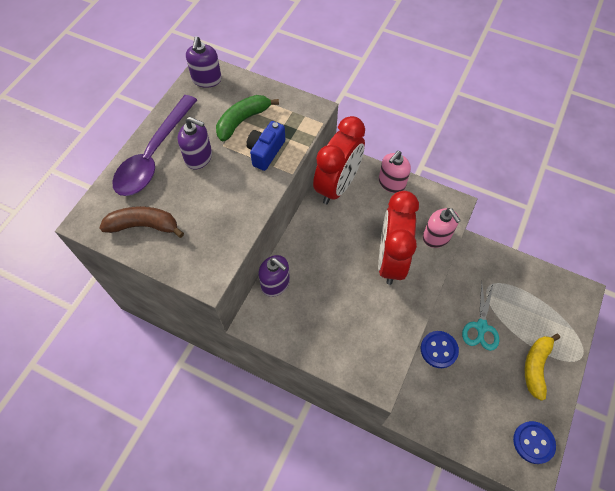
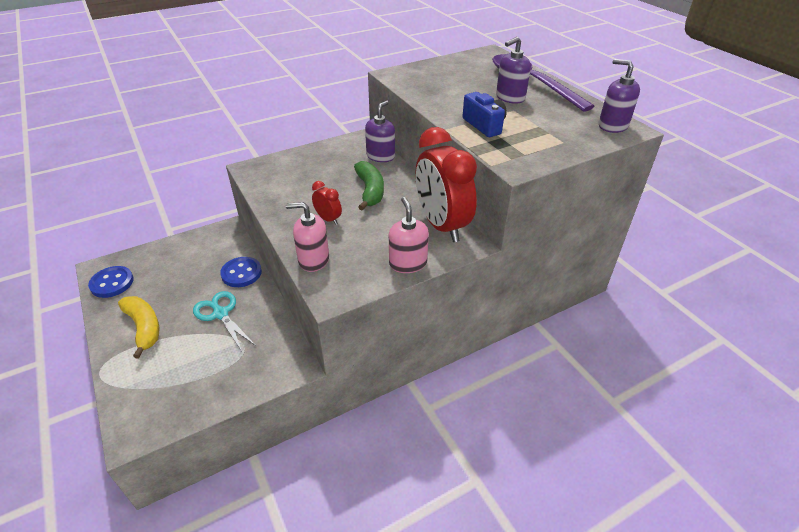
camera: 125 degrees right, 20 degrees down
(144, 226) = (464, 66): brown banana -> none
(243, 121) = (536, 126): green banana -> green banana (370, 191)
(275, 284) = (380, 156): purple soap dispenser -> purple soap dispenser turned 135 degrees clockwise
(390, 260) = (328, 219): red clock -> red clock, size x0.43

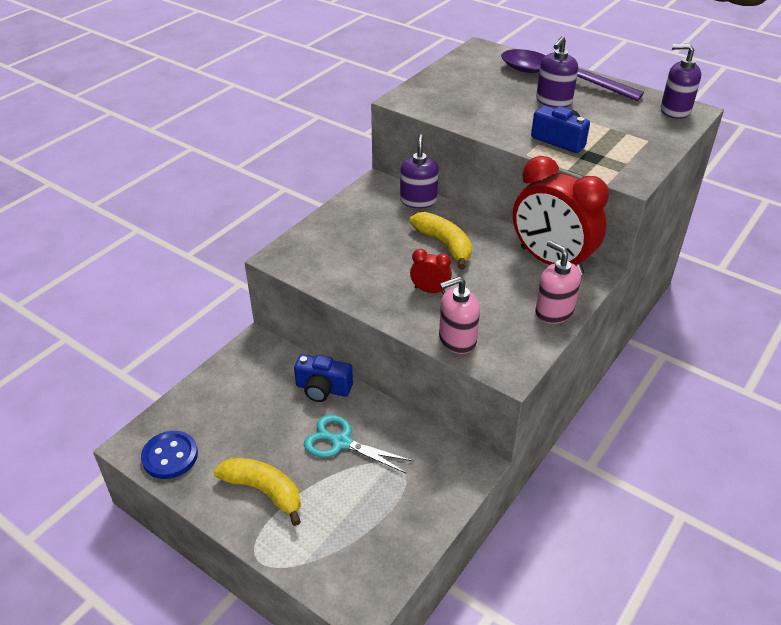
camera: 25 degrees left, 0 degrees up
(241, 273) = (323, 389): blue button -> blue camera
(370, 191) = (444, 245): green banana -> yellow banana

